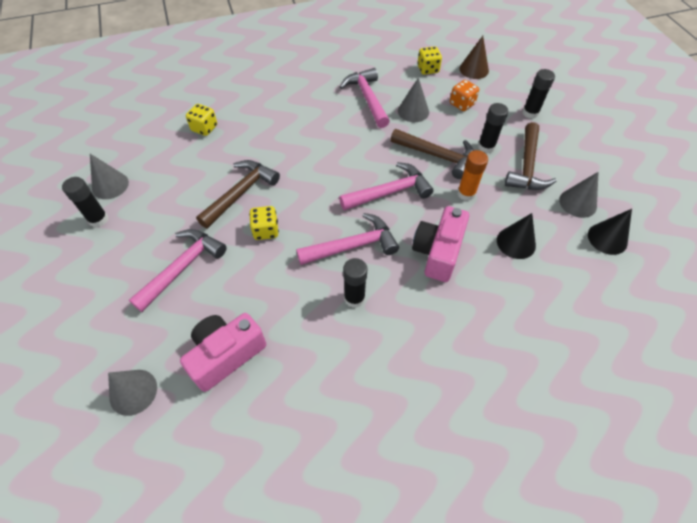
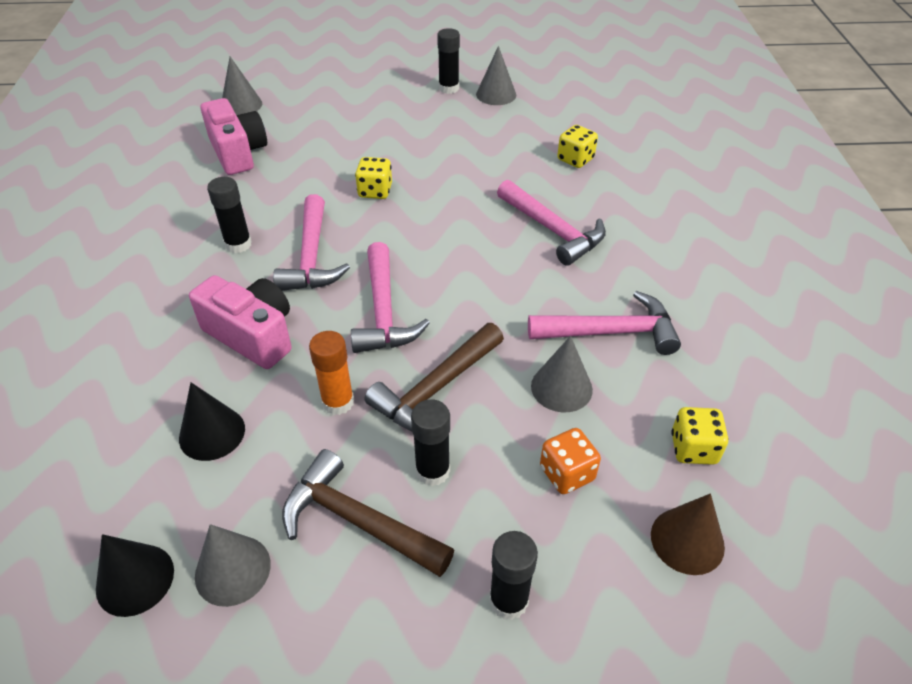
camera: 105 degrees right, 10 degrees down
(183, 267) = (356, 134): pink hammer -> pink hammer (552, 230)
(241, 193) = (444, 178): brown hammer -> none

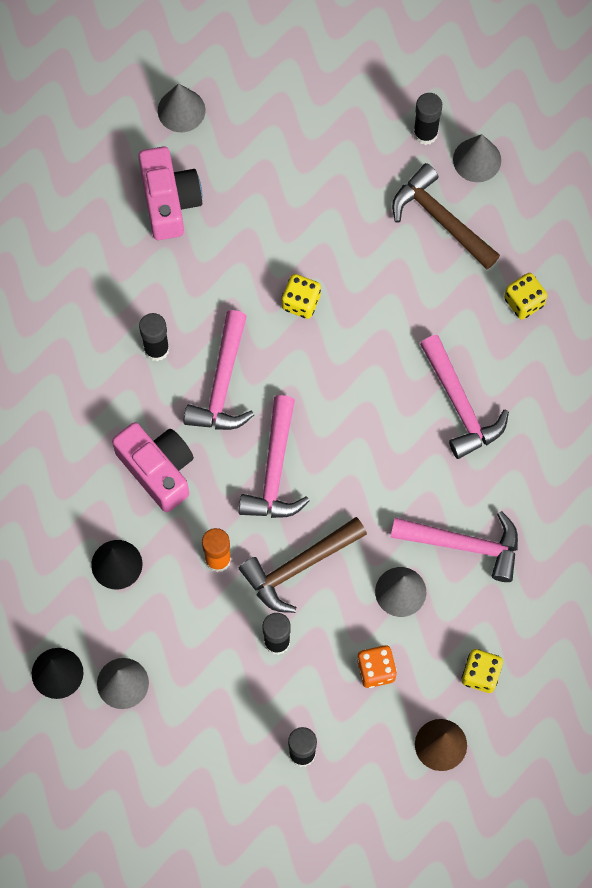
camera: 15 degrees right, 25 degrees up
(358, 521) = (213, 669): brown hammer -> brown hammer (440, 219)

